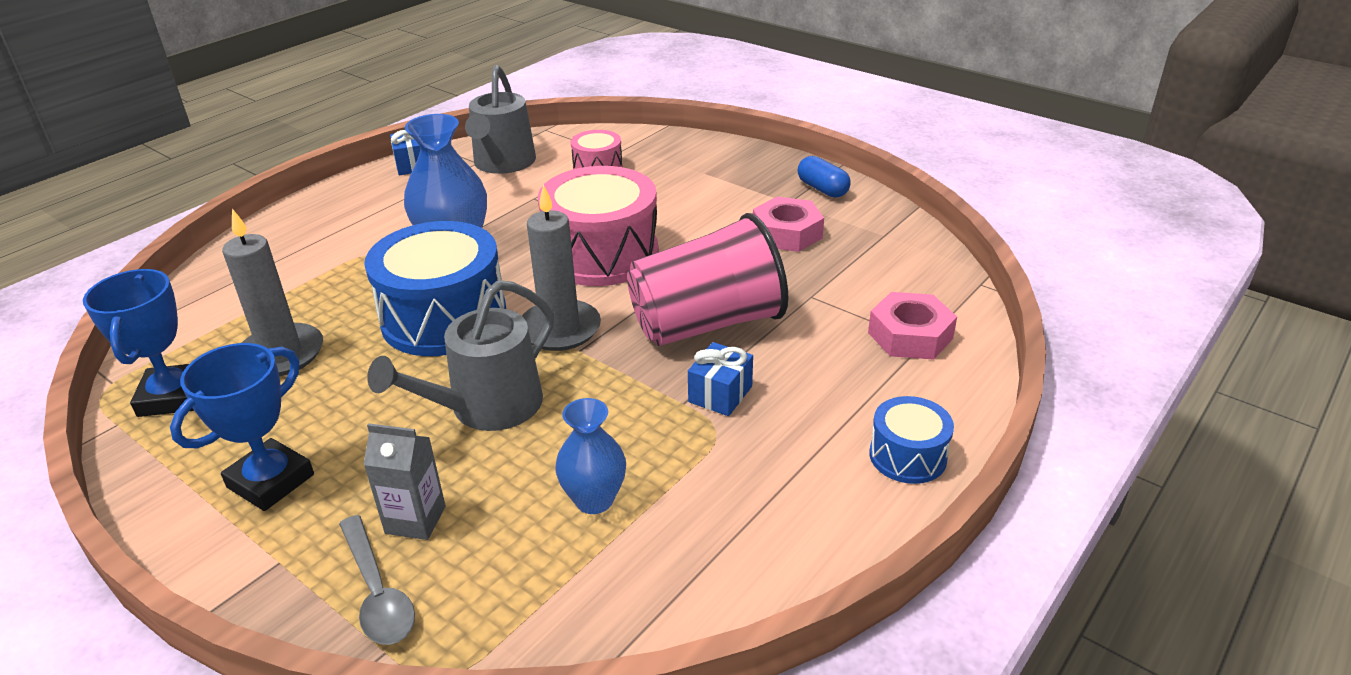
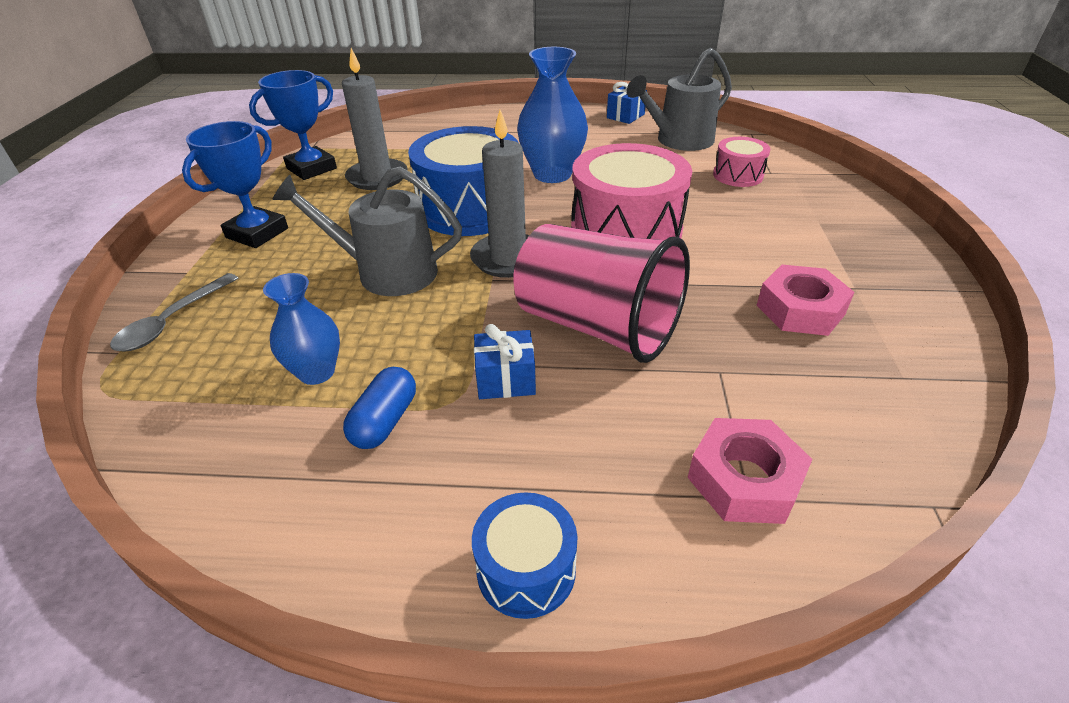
camera: 55 degrees right, 5 degrees up
(270, 481) = (257, 233): blue trophy -> blue trophy turned 60 degrees counterclockwise
(415, 520) = (249, 302): grey carton -> none
(822, 189) = (913, 297): blue capsule -> blue capsule (385, 421)

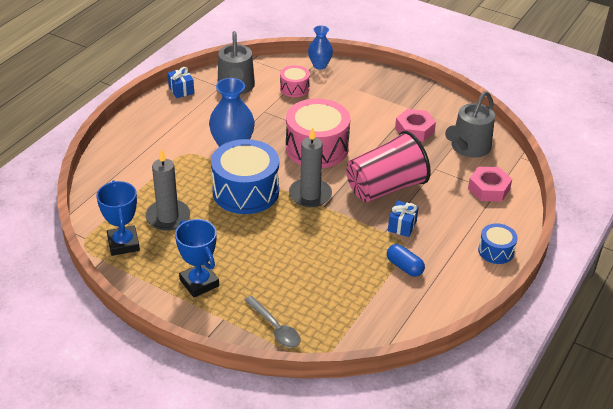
camera: 65 degrees left, 0 degrees up
(317, 372) = (357, 281): blue vase -> blue vase (319, 65)
(387, 272) = (289, 239): grey watering can -> grey watering can (468, 148)

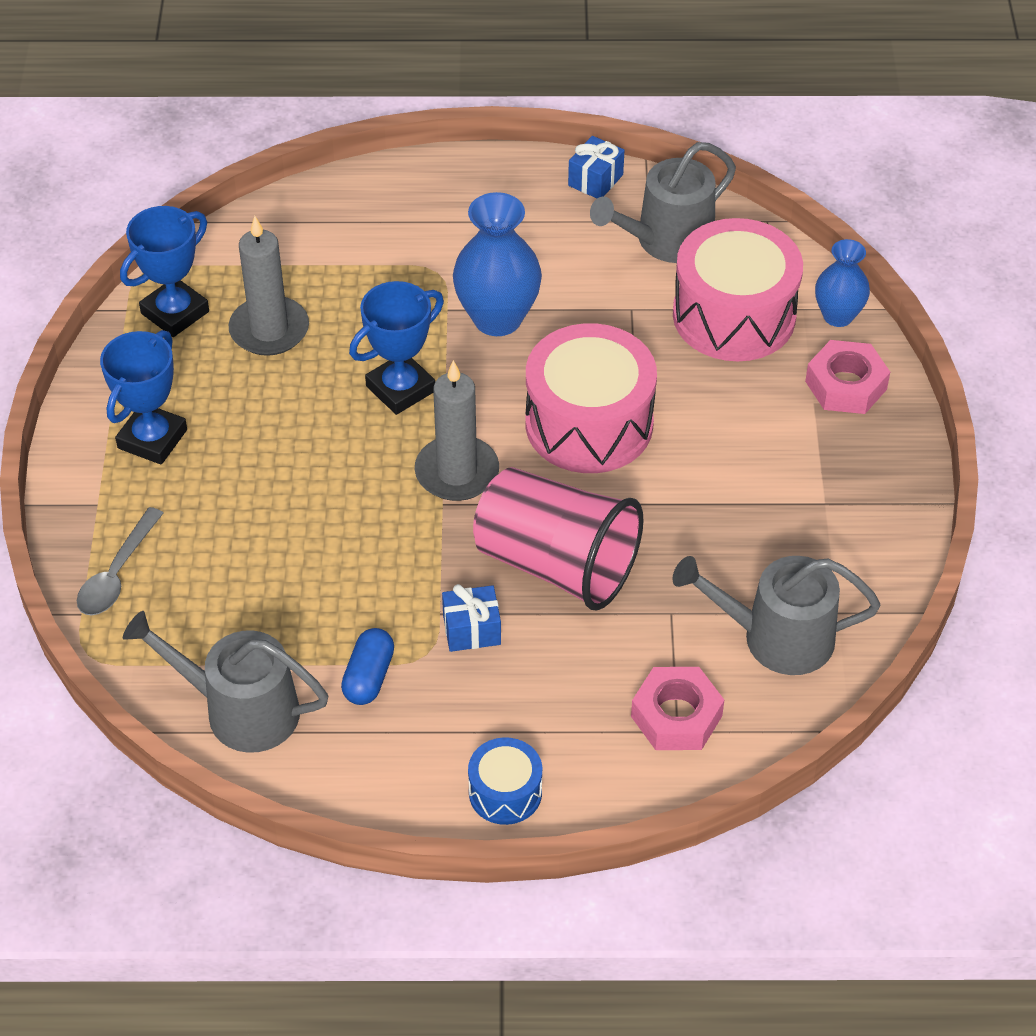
camera: 60 degrees right, 10 degrees up
(245, 191) = (400, 388): blue drum -> blue trophy
(294, 88) = (734, 315): pink drum -> pink drum, size x1.98
(393, 316) = (241, 710): none -> grey watering can
(414, 130) = (762, 535): pink nut -> pink nut (846, 385)

